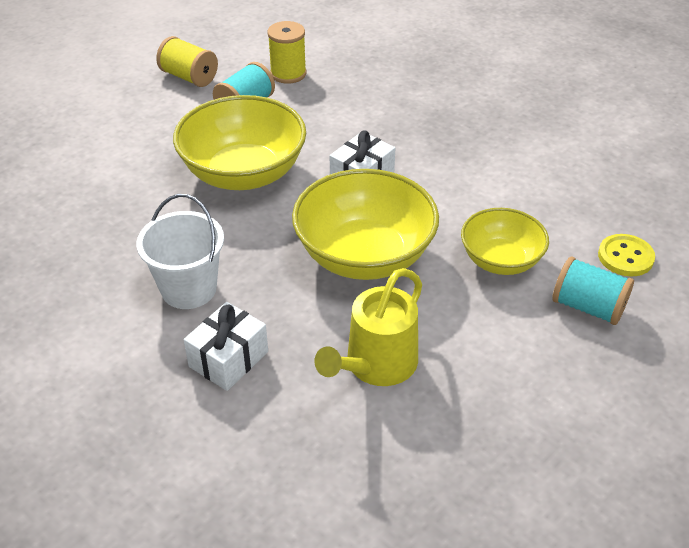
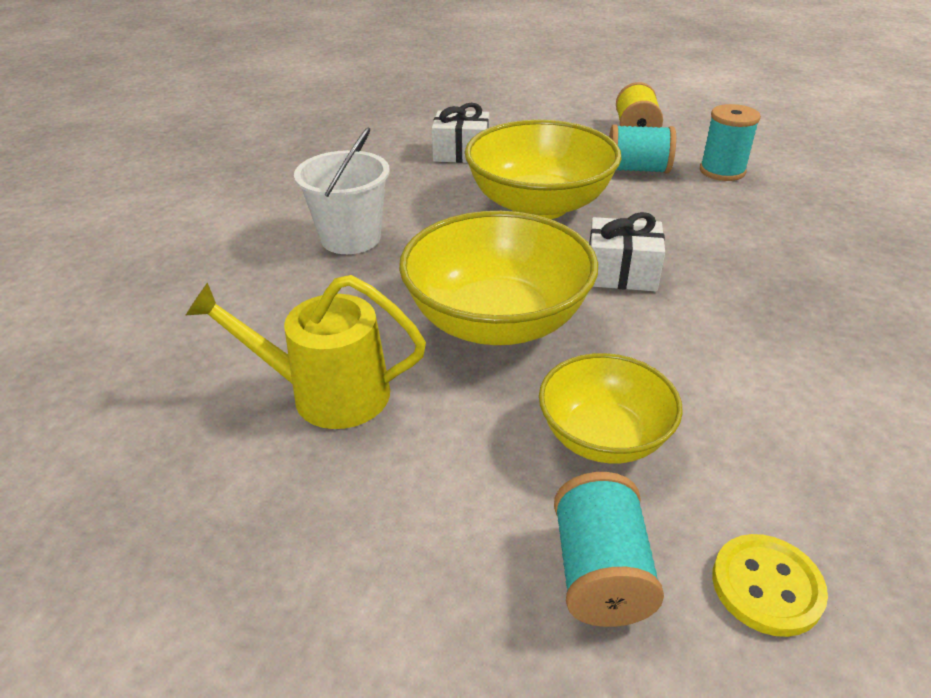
camera: 60 degrees right, 5 degrees down
(228, 359) = (273, 294): white gift -> white gift (461, 153)
(288, 74) = (722, 171): yellow spool -> turquoise spool

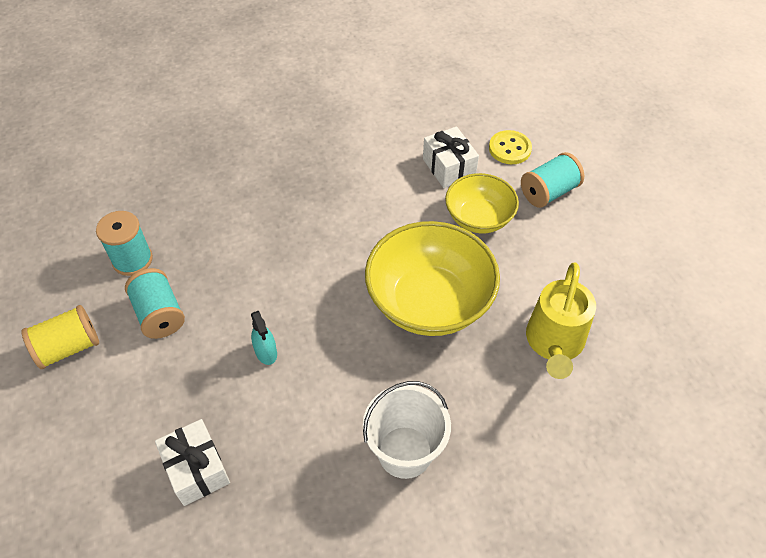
camera: 125 degrees left, 15 degrees up
(328, 394) = (554, 343): yellow watering can -> yellow watering can turned 45 degrees clockwise
(539, 205) = (266, 352): yellow bowl -> turquoise spray bottle
(621, 273) = (330, 264): white gift -> white gift (449, 167)

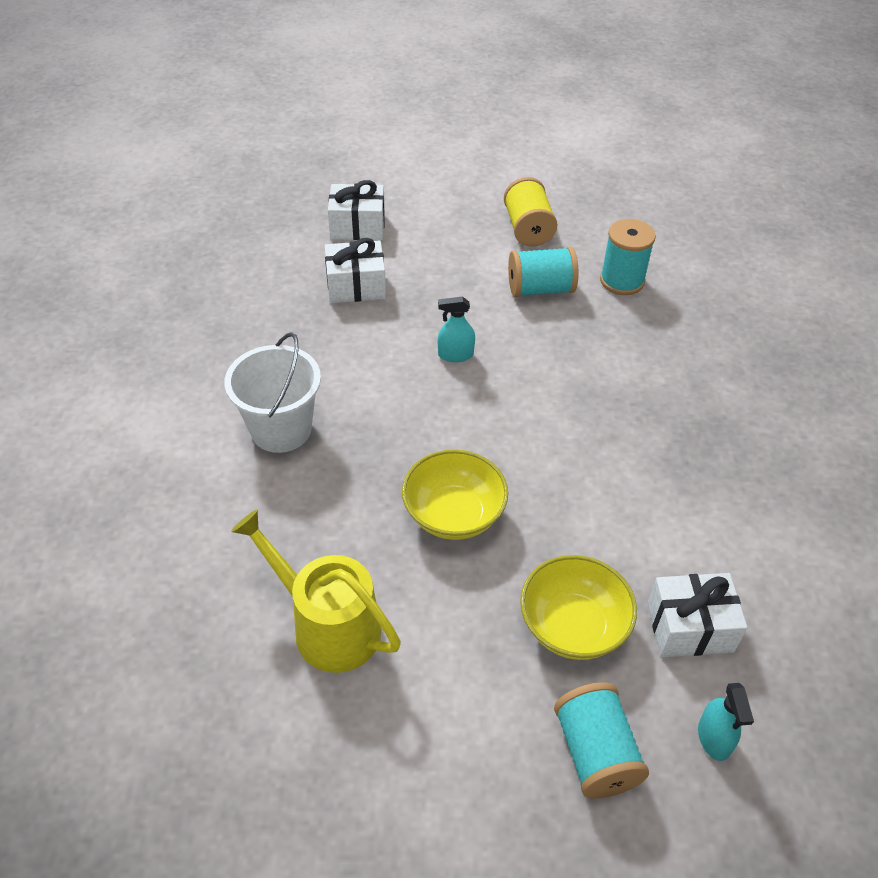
camera: 110 degrees right, 5 degrees down
(94, 509) = (357, 226): none -> white gift
(429, 302) = (453, 514): yellow bowl -> yellow bowl, size x0.60
(509, 149) = (714, 738): yellow button -> turquoise spray bottle

